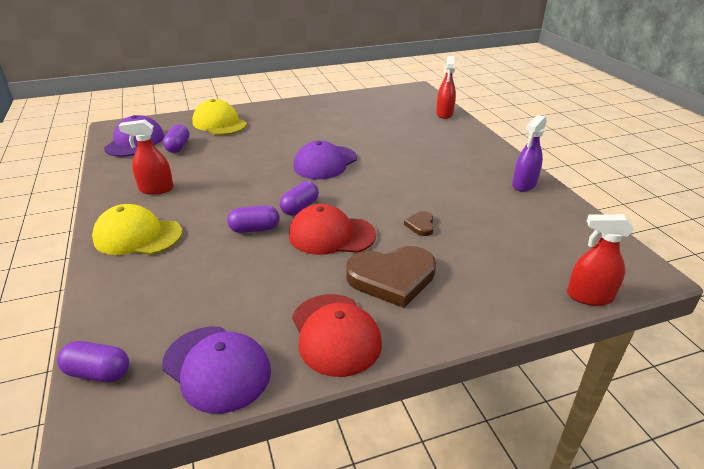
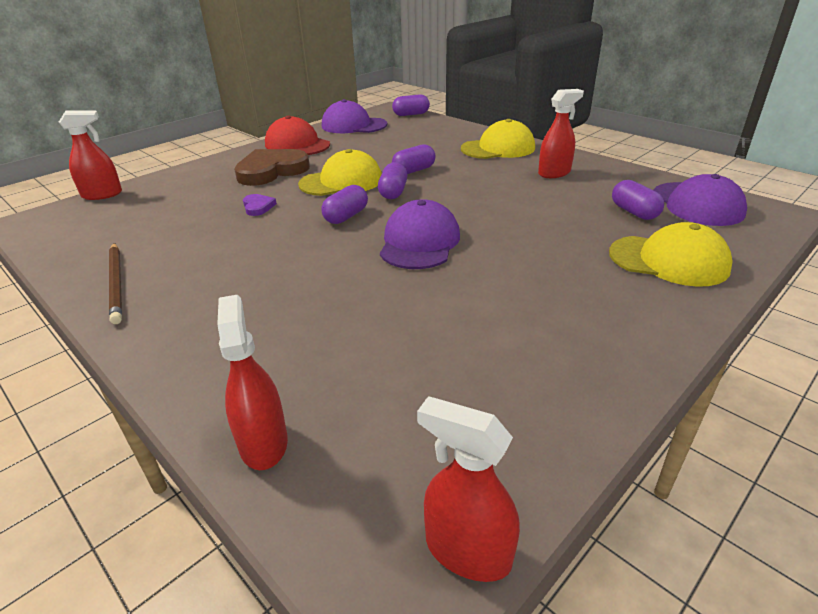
camera: 155 degrees right, 0 degrees up
(331, 235) = (341, 182): red cap -> yellow cap
(355, 194) = (346, 216): none -> purple capsule
(396, 90) = (467, 551): none -> red spray bottle
(420, 225) = (258, 207): brown heart -> purple heart
(524, 185) = (117, 283): purple spray bottle -> brown pencil

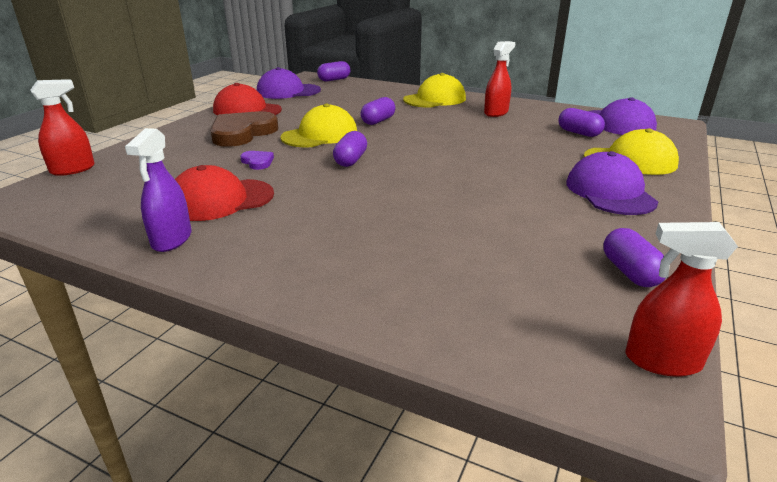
camera: 20 degrees left, 5 degrees down
(117, 283) = (171, 240): brown pencil -> purple spray bottle
(191, 246) = (220, 200): none -> red cap
(263, 443) = (441, 330): red spray bottle -> none
(393, 192) = (375, 138): purple capsule -> purple capsule (630, 272)
(419, 242) = (433, 171): purple cap -> purple cap (610, 192)

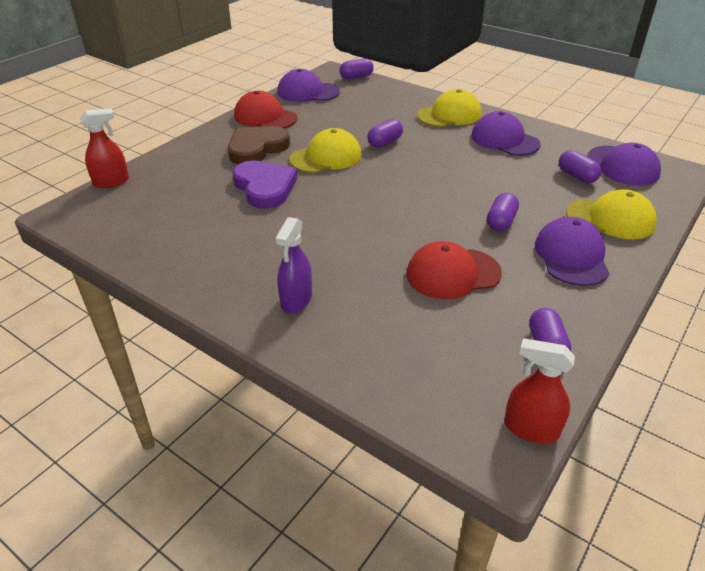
camera: 10 degrees right, 10 degrees up
(171, 240) = (186, 269): purple spray bottle -> purple spray bottle (296, 300)
(220, 200) = (228, 230): red cap -> red cap (453, 273)
(257, 162) = (265, 187): purple heart -> purple heart, size x2.23
(350, 160) = (347, 193): purple capsule -> purple capsule (501, 222)
(496, 113) = (504, 140): red spray bottle -> purple cap

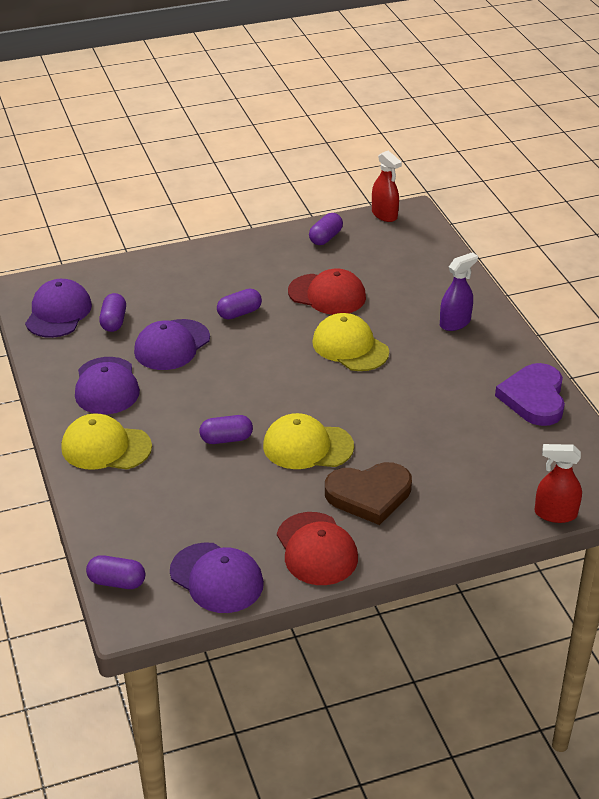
camera: 145 degrees left, 0 degrees up
(265, 187) = (401, 434): purple heart -> purple heart (534, 398)
(571, 256) = (229, 271): purple cap -> purple cap (172, 345)
(610, 219) = (155, 280): yellow cap -> yellow cap (350, 347)

